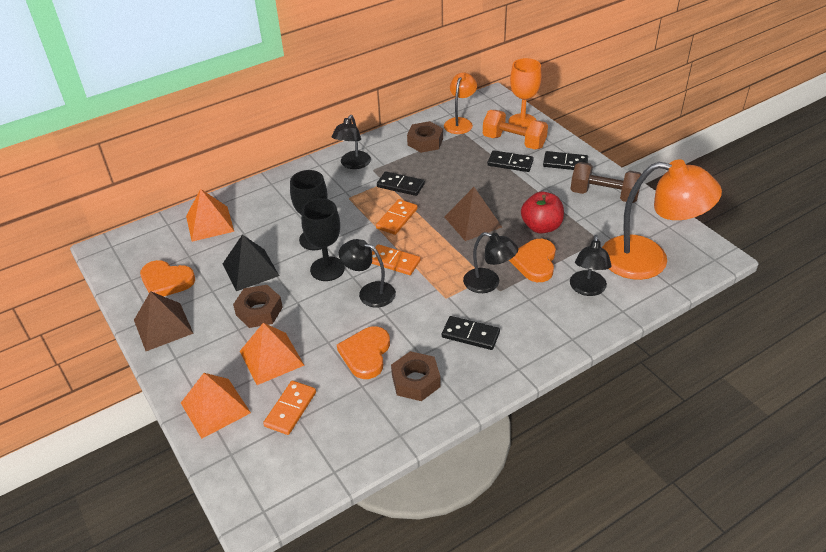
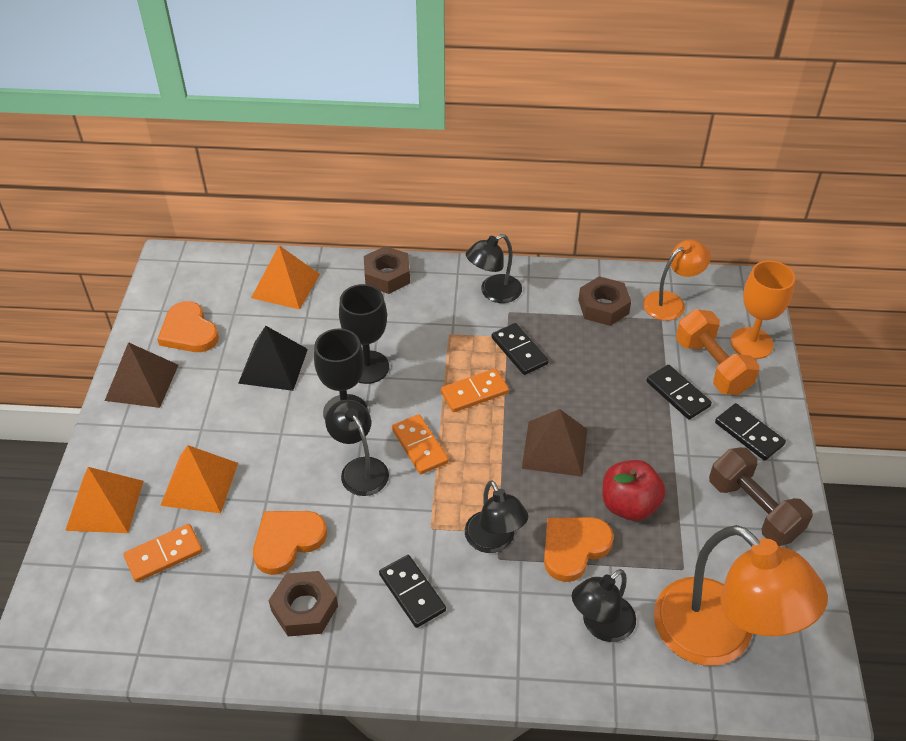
camera: 35 degrees right, 5 degrees up
(259, 311) = (237, 421): brown nut -> brown nut (387, 276)

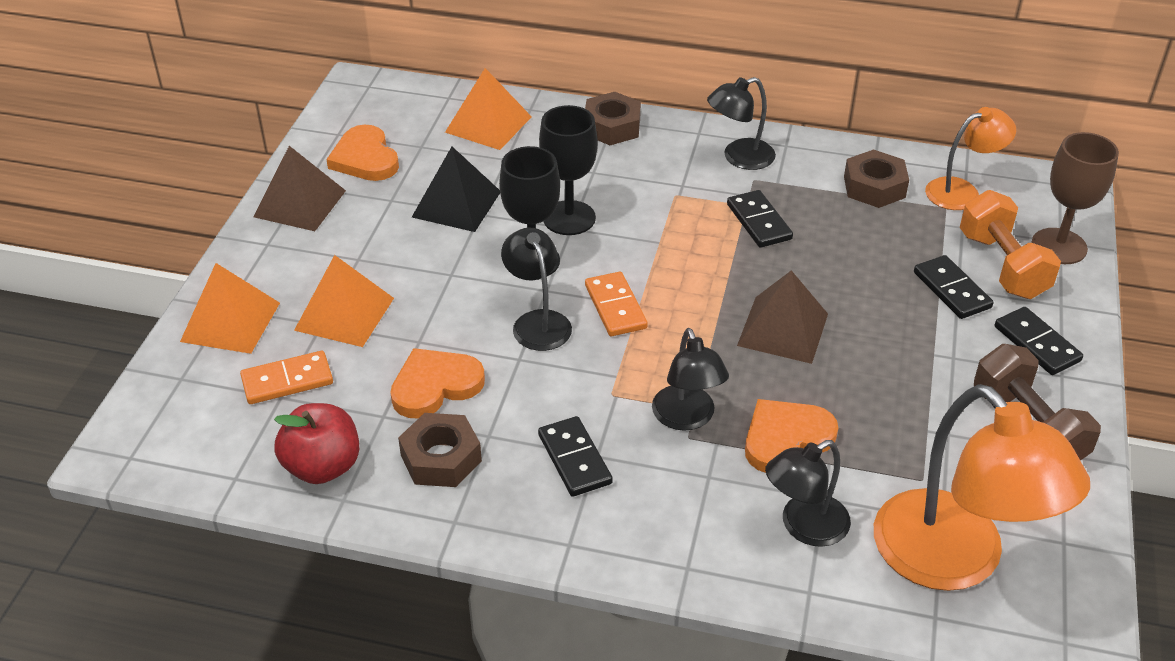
camera: 10 degrees right, 5 degrees down
(474, 392) = (694, 259): orange domino -> none
(629, 505) = (865, 402): red apple -> red apple (322, 467)
(751, 343) = (1059, 246): orange goblet -> brown goblet

